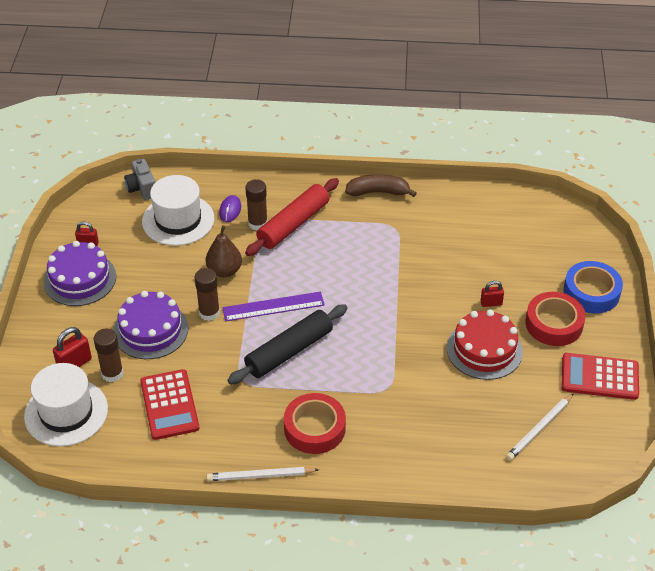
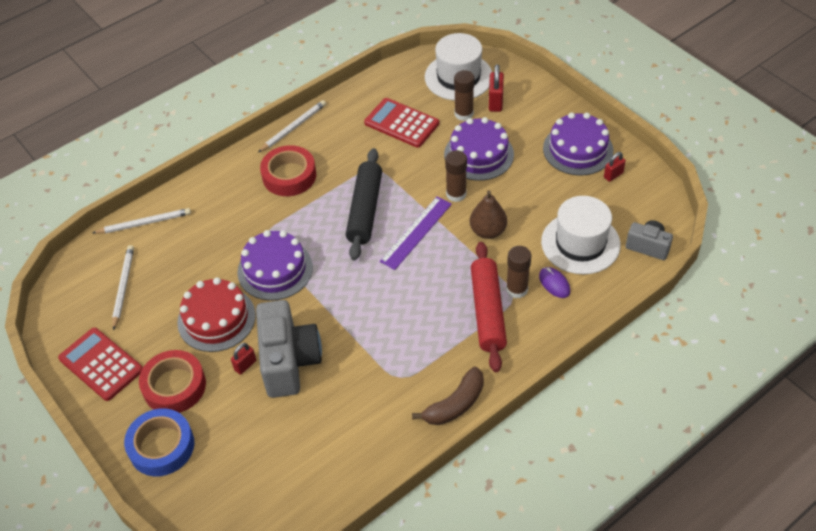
camera: 140 degrees right, 5 degrees up
(406, 355) = (275, 269): none -> purple cake
(458, 285) = (289, 361): none -> grey camera
(478, 477) = (144, 223): none -> white pencil
(599, 377) = (101, 364): red calculator -> red calculator turned 105 degrees counterclockwise

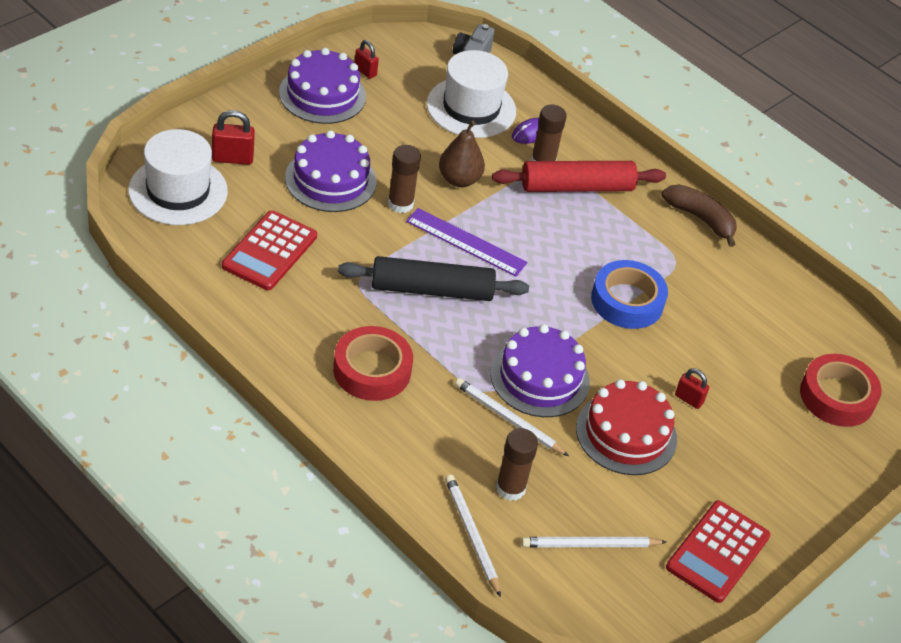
camera: 105 degrees left, 5 degrees down
(161, 446) = (814, 471): blue tape -> blue tape (627, 301)
(174, 386) = (732, 468): red tape -> red tape (837, 396)
(289, 361) = (675, 358): grey camera -> none
(293, 127) = (273, 369): white pencil -> white pencil (508, 419)
(464, 114) = (254, 189): brown glue stick -> brown glue stick (510, 488)

